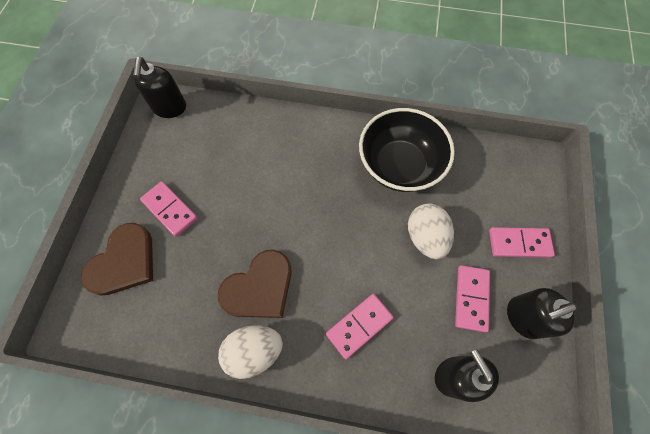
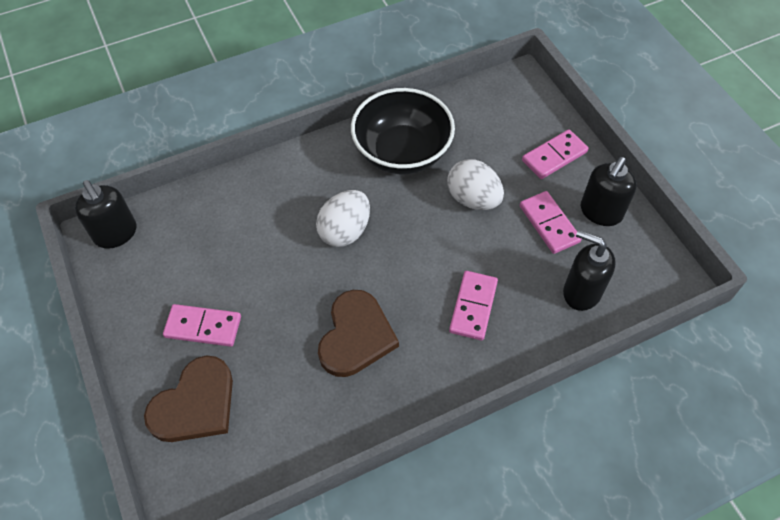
camera: 35 degrees left, 10 degrees down
(124, 262) = (195, 404): brown heart -> brown heart turned 45 degrees clockwise
(254, 351) = (396, 390): white egg -> white egg (345, 231)

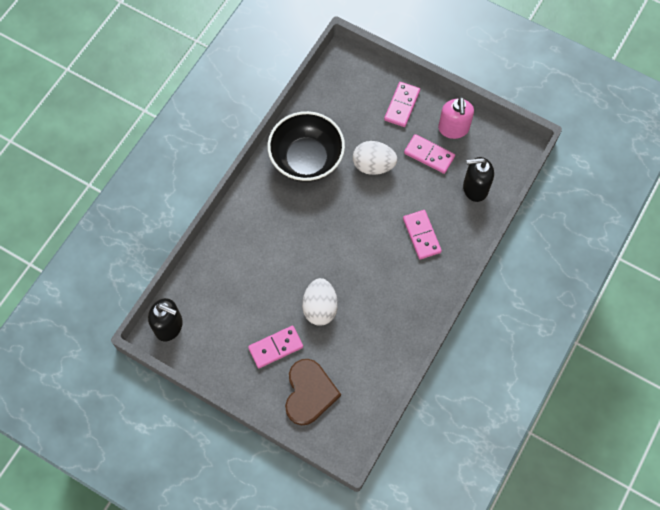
camera: 35 degrees left, 10 degrees up
(345, 231) = (312, 234): white egg -> white egg (320, 308)
(356, 336) = (369, 295): brown heart -> none
(600, 212) = (453, 129): black soap dispenser -> pink soap dispenser

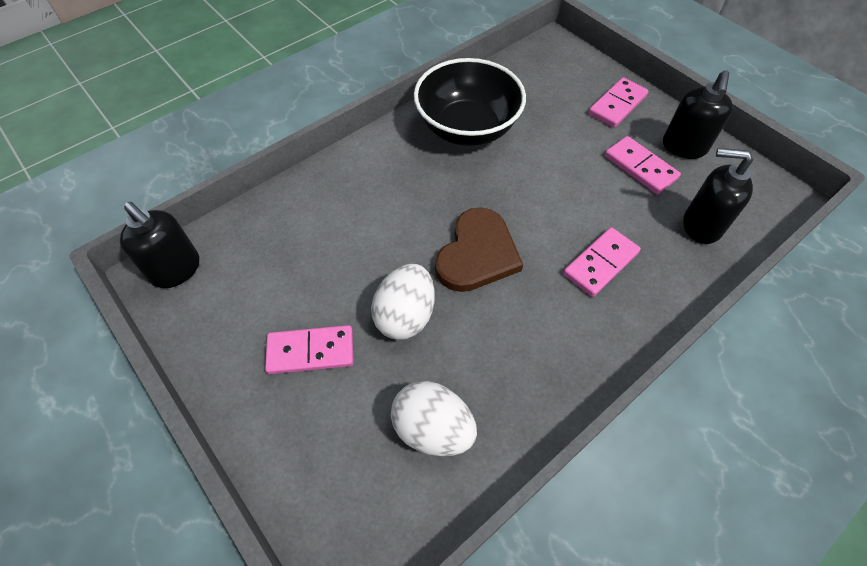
camera: 20 degrees right, 10 degrees down
(309, 393) = (328, 445): brown heart -> brown heart (477, 254)
(373, 165) = (556, 158): white egg -> white egg (433, 429)
(421, 235) = (600, 263): pink domino -> pink domino turned 45 degrees clockwise
(453, 129) = (684, 147): pink soap dispenser -> black soap dispenser

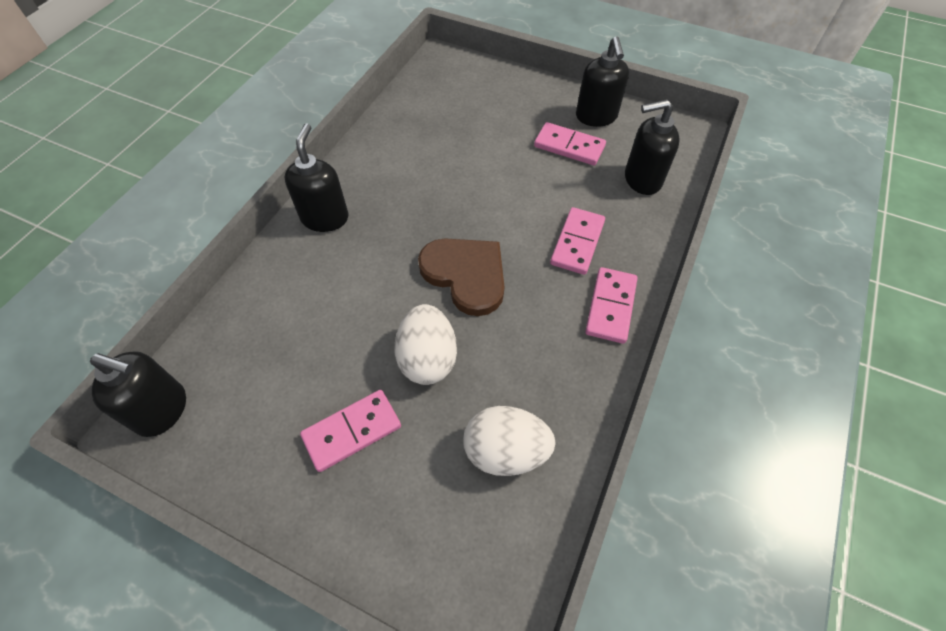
camera: 25 degrees left, 0 degrees up
(379, 157) = (325, 218): none -> black soap dispenser
(467, 128) = (398, 161): black bowl -> none
(477, 254) = (466, 275): brown heart -> brown heart turned 45 degrees counterclockwise
(617, 105) = (523, 97): pink domino -> pink domino (611, 307)

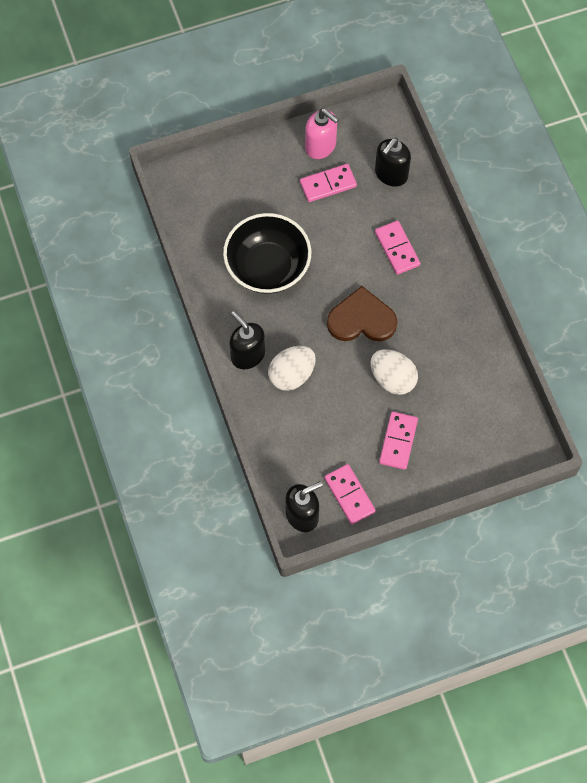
camera: 45 degrees left, 10 degrees up
(435, 167) = (267, 267): none -> black bowl
(505, 451) = (471, 387): white egg -> white egg (292, 375)
(596, 117) = (321, 146): black soap dispenser -> pink soap dispenser
(611, 307) = (449, 272): pink domino -> pink domino (349, 495)

